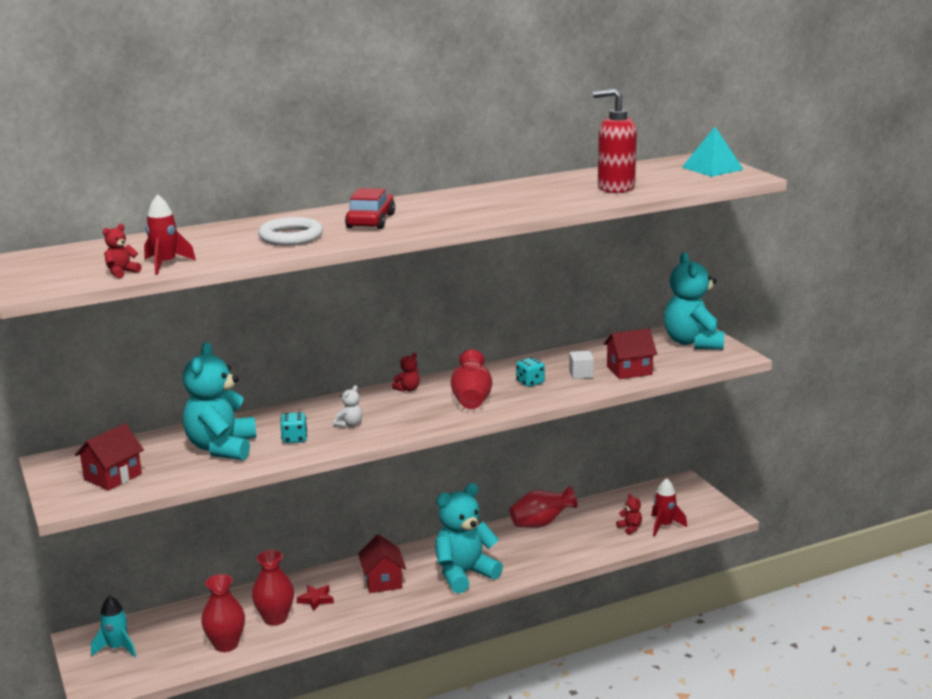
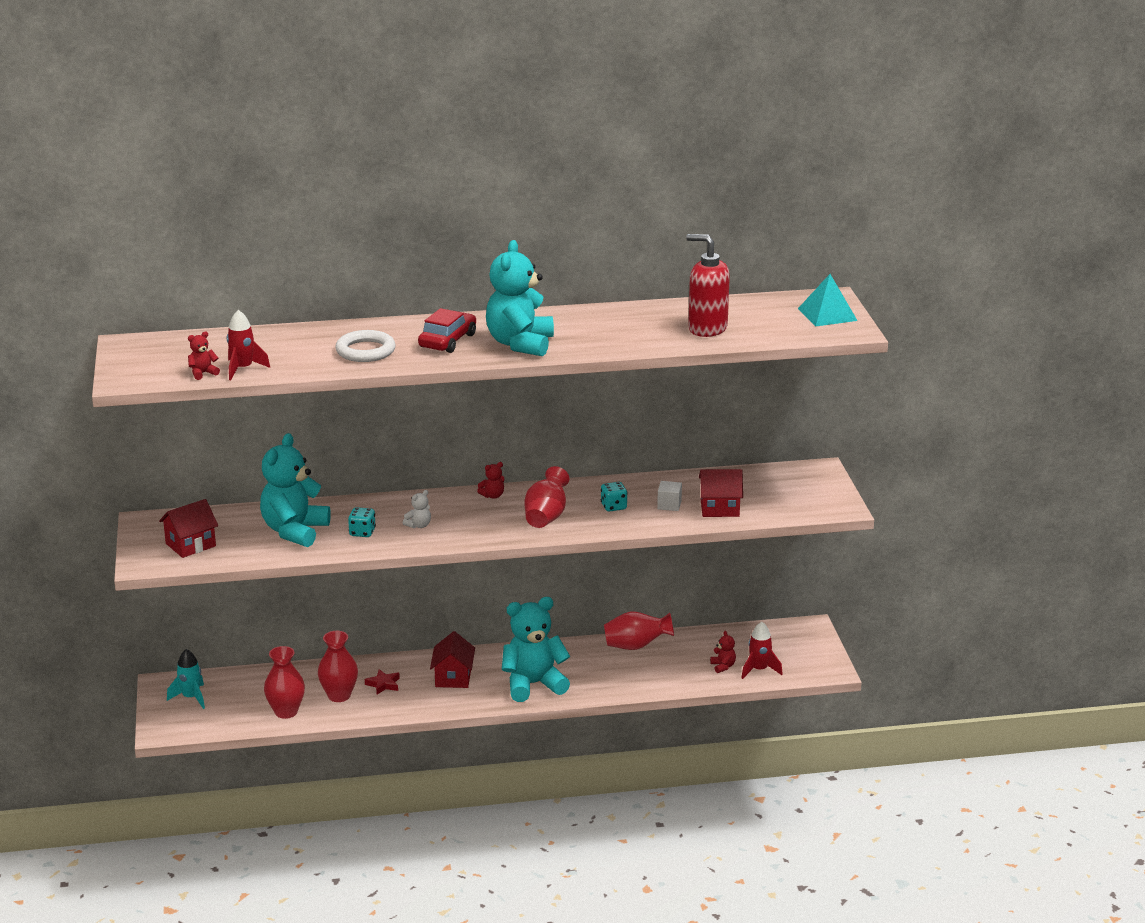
camera: 15 degrees right, 5 degrees up
(692, 342) = (807, 486): turquoise teddy bear -> turquoise teddy bear (520, 344)

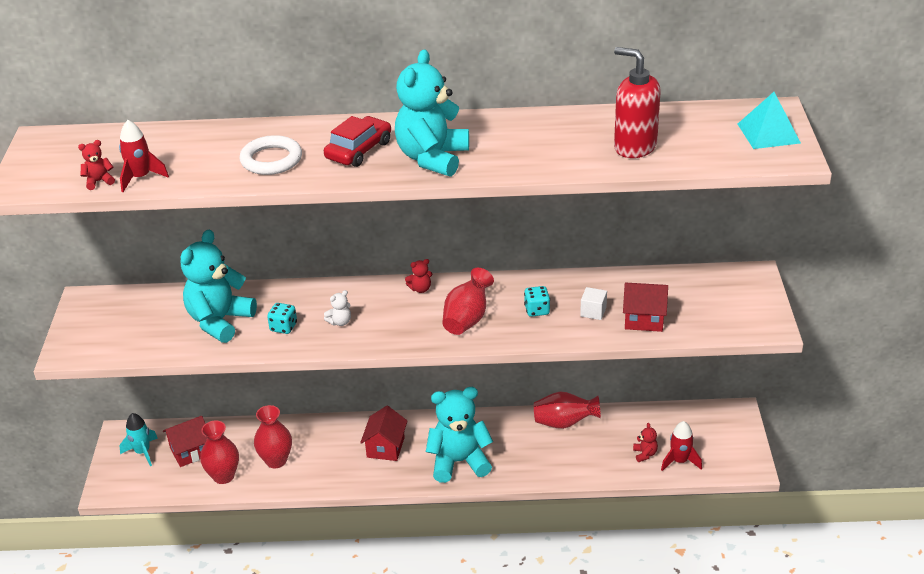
camera: 10 degrees right, 10 degrees up
(190, 545) = (117, 332): red house -> red house (190, 451)
(383, 684) = (319, 450): red star -> none

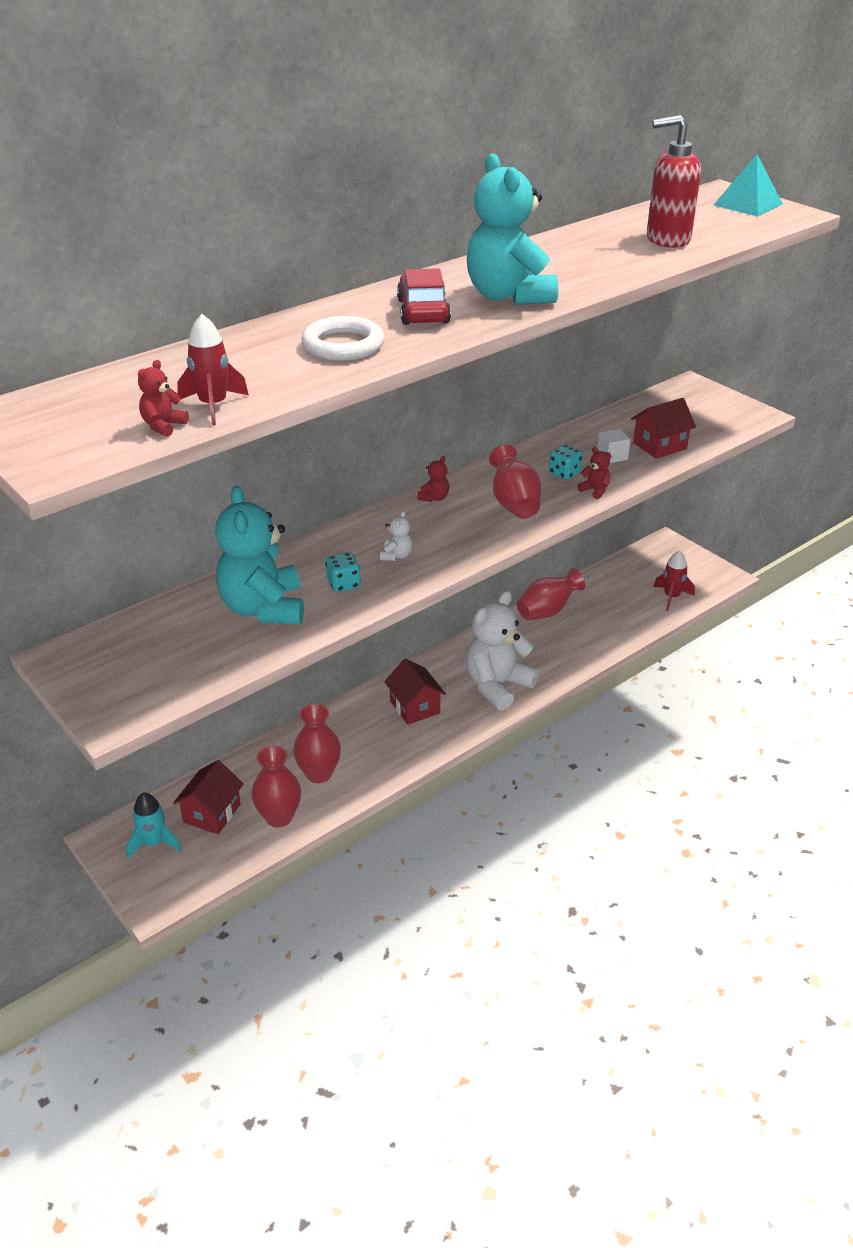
camera: 40 degrees left, 0 degrees up
(459, 462) = (497, 685): turquoise teddy bear -> white teddy bear
(645, 454) = (639, 604): red teddy bear -> red teddy bear (595, 490)

